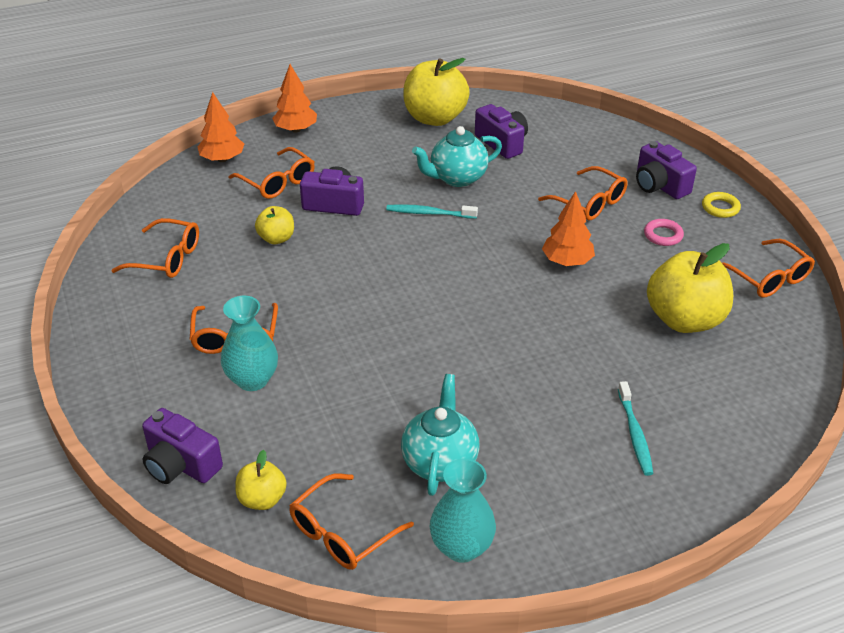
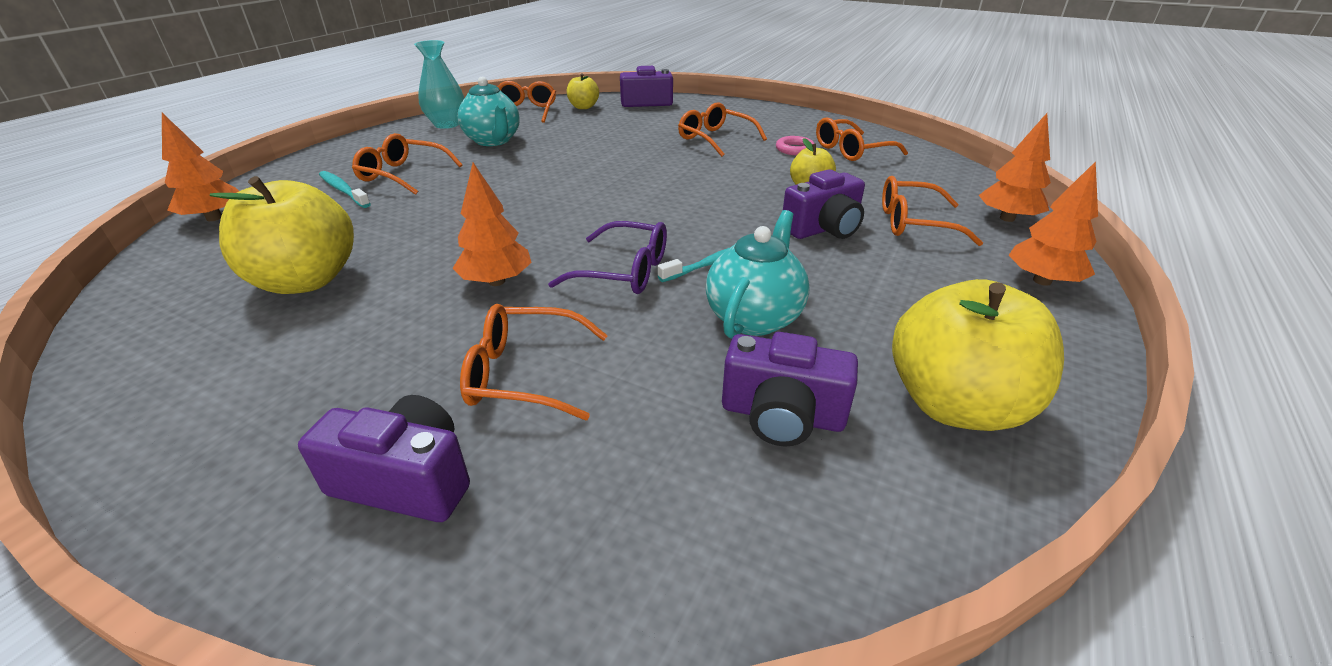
camera: 140 degrees right, 5 degrees down
(252, 380) = (667, 130): turquoise vase -> none
(488, 233) = (624, 271): none -> purple glasses
(663, 235) = (366, 374): pink ring -> pink ring (794, 149)
(720, 208) = (248, 491): yellow ring -> none
(756, 444) = (214, 218): none -> orange tree
(768, 278) = (157, 382): orange glasses -> orange glasses (403, 175)

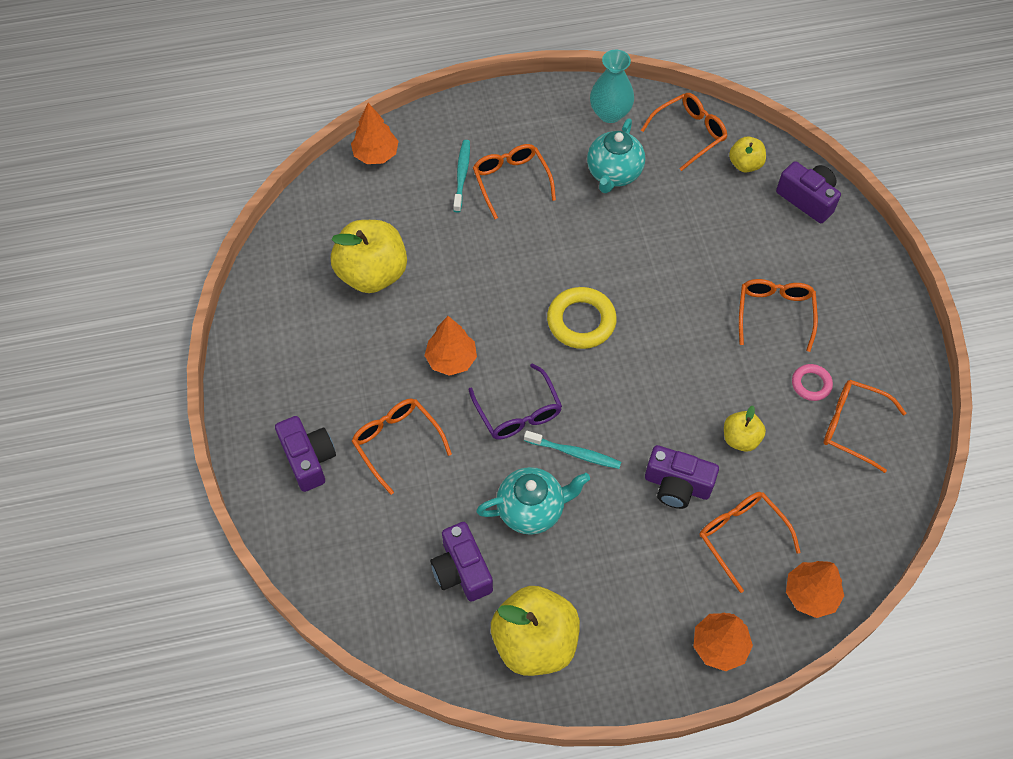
camera: 50 degrees right, 25 degrees up
(588, 201) = (581, 321): none -> yellow ring

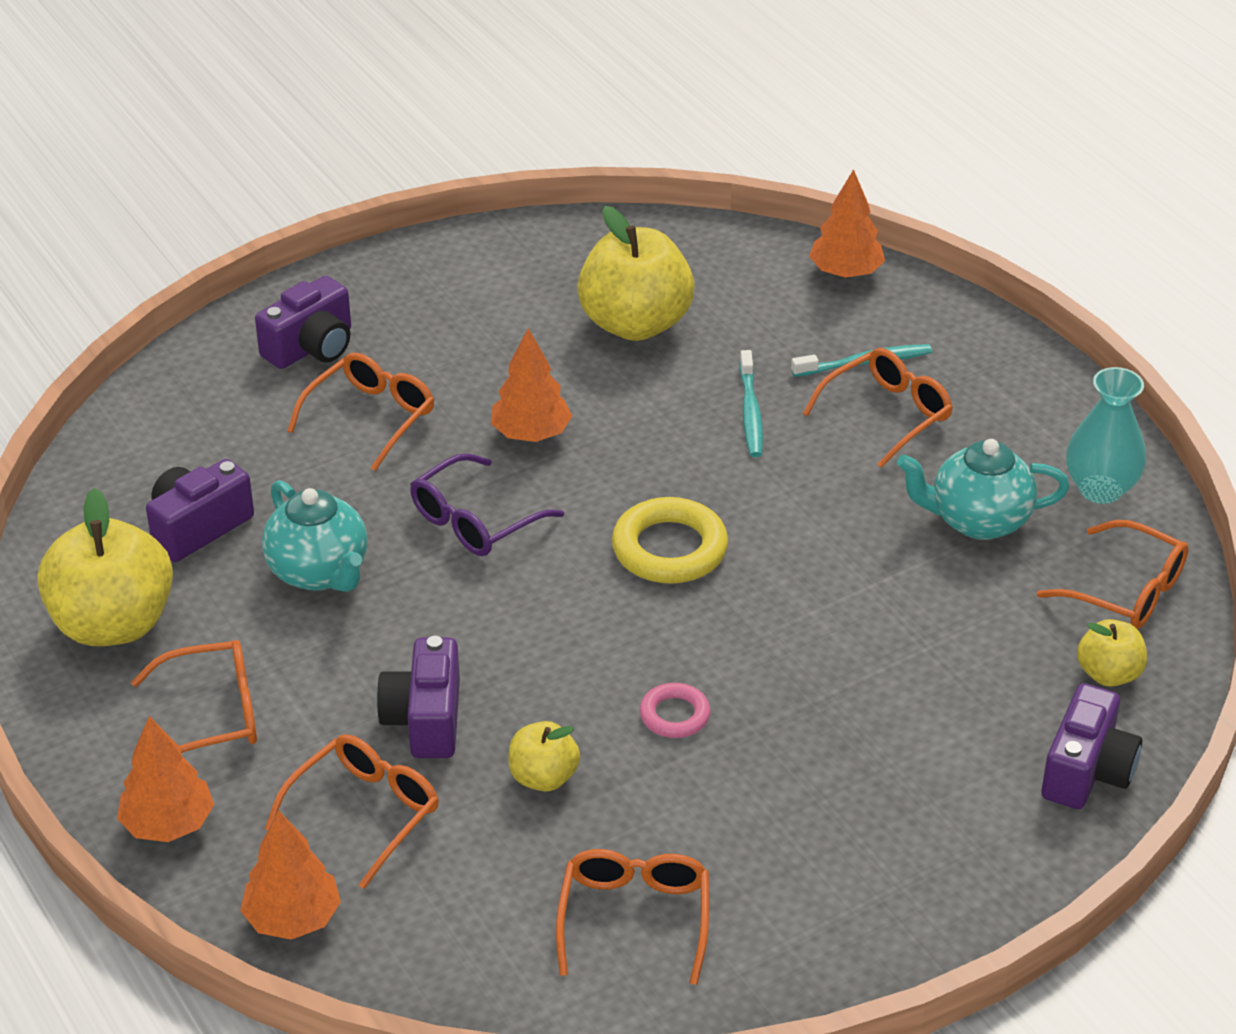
camera: 70 degrees right, 20 degrees down
(574, 453) = (432, 595): turquoise toothbrush -> turquoise toothbrush (750, 412)
(774, 313) = (812, 773): orange glasses -> orange glasses (213, 715)
(811, 384) = (693, 847): pink ring -> pink ring (674, 715)

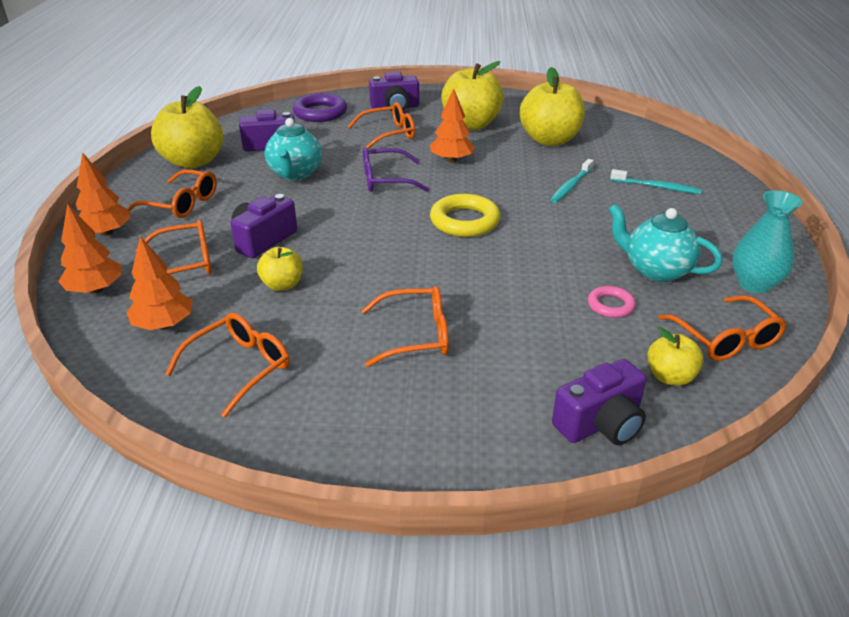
camera: 35 degrees right, 5 degrees down
(194, 415) = (320, 113): none -> purple ring
(481, 338) = (471, 124): none -> yellow apple
(674, 715) = (381, 287): pink ring -> pink ring (610, 305)
(846, 273) = (683, 153): orange tree -> orange tree (164, 325)
(887, 414) = (647, 210): orange glasses -> orange glasses (416, 335)

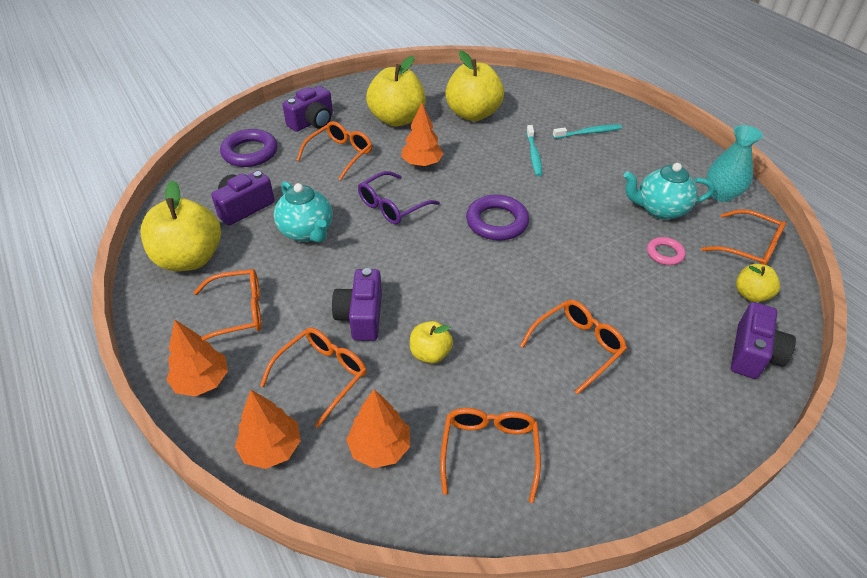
camera: 35 degrees left, 10 degrees up
(464, 221) = (497, 222): yellow ring -> purple ring

